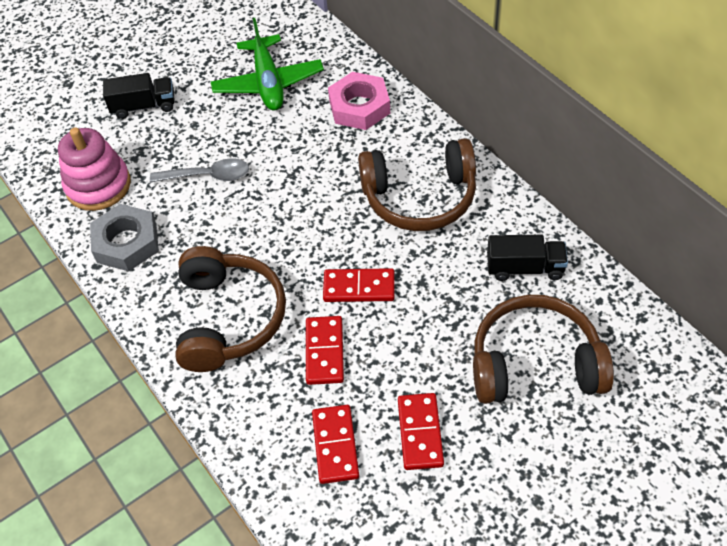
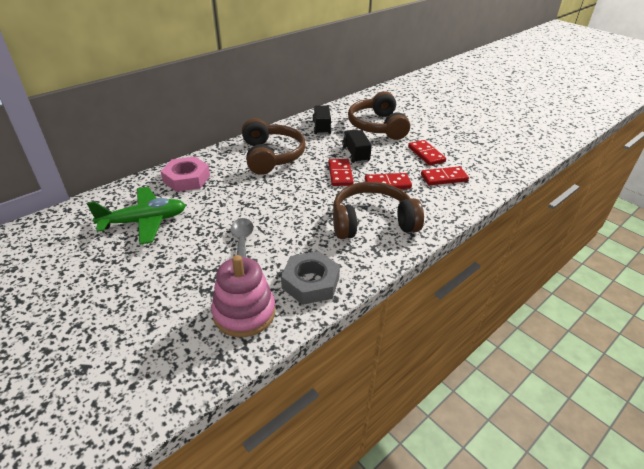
camera: 100 degrees left, 15 degrees down
(144, 106) = (145, 295): black truck -> black truck (355, 154)
(420, 433) = (426, 154): red domino -> red domino turned 75 degrees clockwise

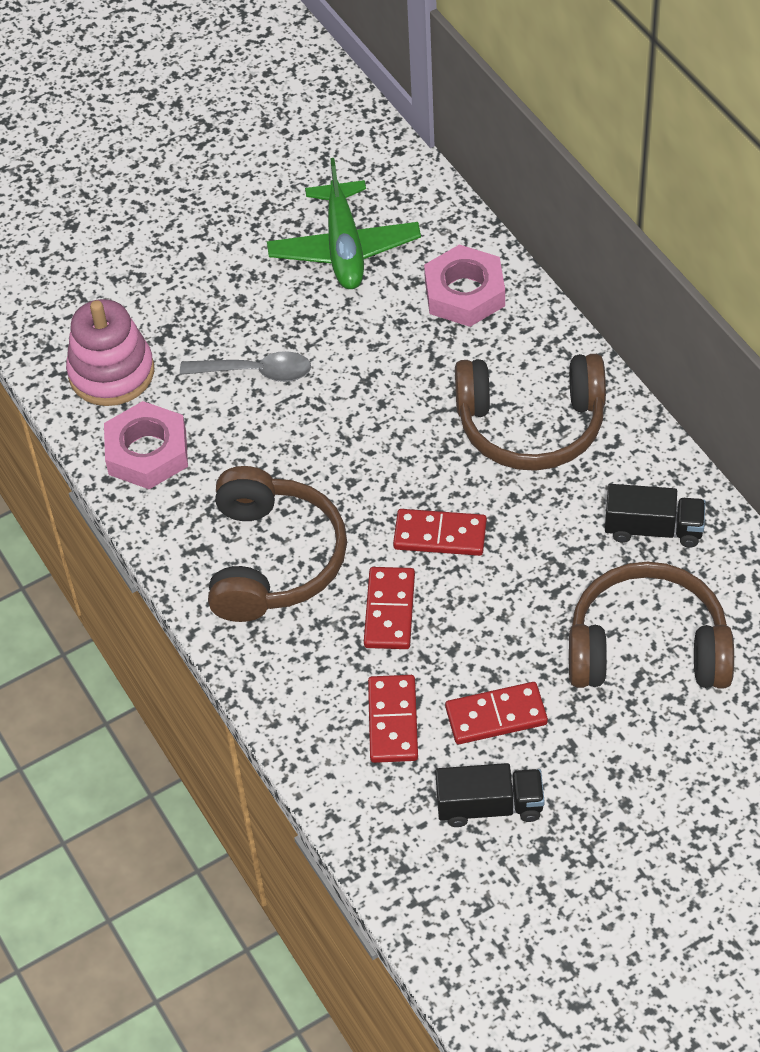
camera: 105 degrees right, 15 degrees up
(310, 282) = (147, 452): grey nut -> pink nut
(355, 154) = (518, 576): black truck -> black truck (489, 806)

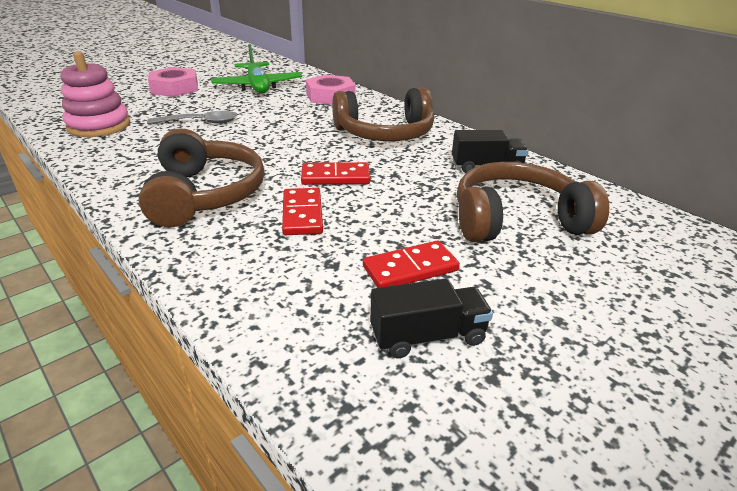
camera: 15 degrees left, 20 degrees down
(147, 452) = (114, 153): pink nut -> pink nut (175, 88)
(392, 721) = (314, 280): red domino -> none

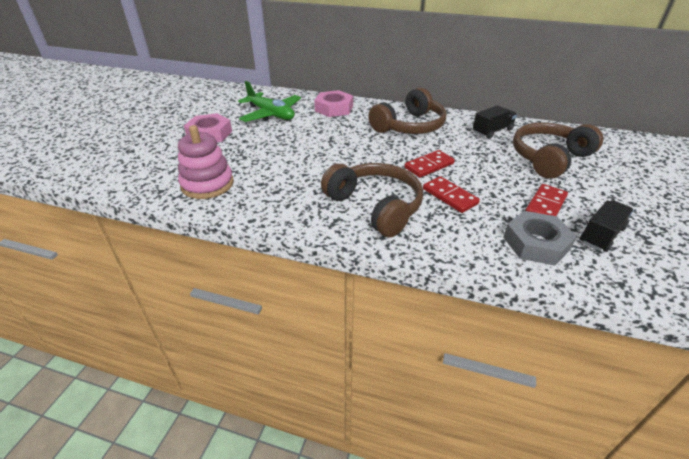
camera: 30 degrees left, 5 degrees up
(200, 122) = (280, 156): grey spoon -> none
(315, 304) = (536, 243): none -> grey nut

